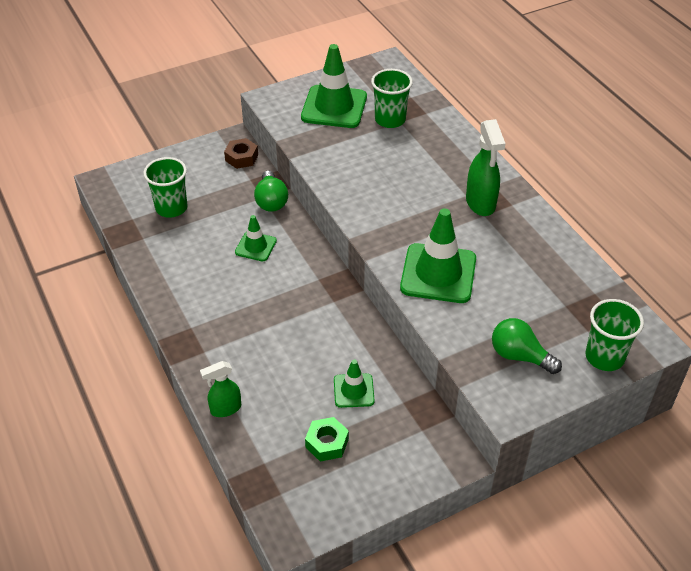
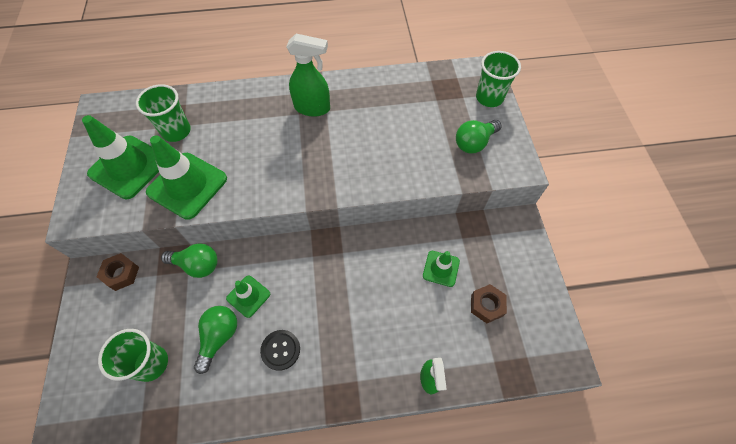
camera: 70 degrees left, 15 degrees up
(209, 241) = (219, 337): none -> green light bulb
(213, 286) = (280, 350): none -> black button
(327, 443) = (486, 305): green nut -> brown nut
(438, 273) = (374, 162): green traffic cone -> green traffic cone (187, 185)

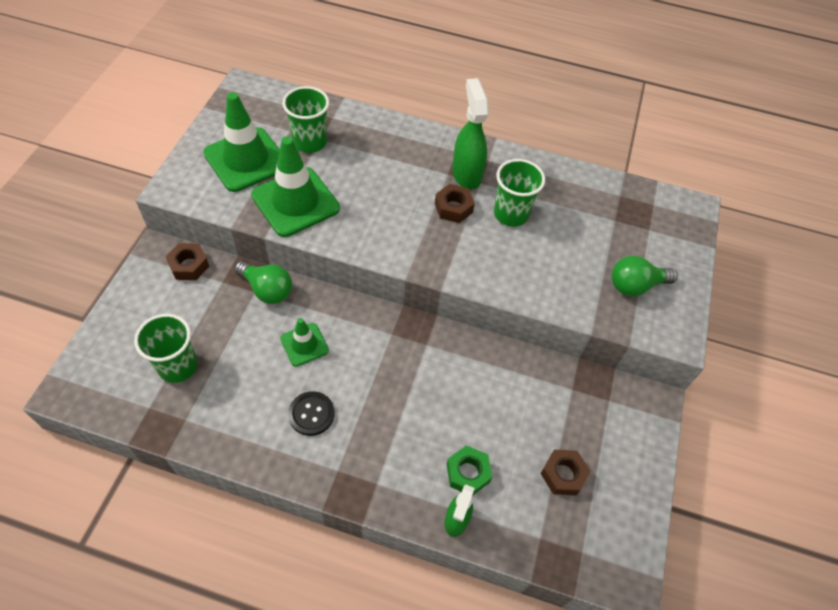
camera: 20 degrees right, 5 degrees down
(219, 337) = (255, 372): green light bulb -> none
(312, 108) = (466, 174): green spray bottle -> green spray bottle turned 135 degrees counterclockwise
(315, 138) = (453, 208): none -> brown nut
(420, 338) = (468, 473): none -> green nut
(441, 268) = (530, 411): green traffic cone -> none
(489, 98) = (681, 242): green cup -> green cup (511, 214)

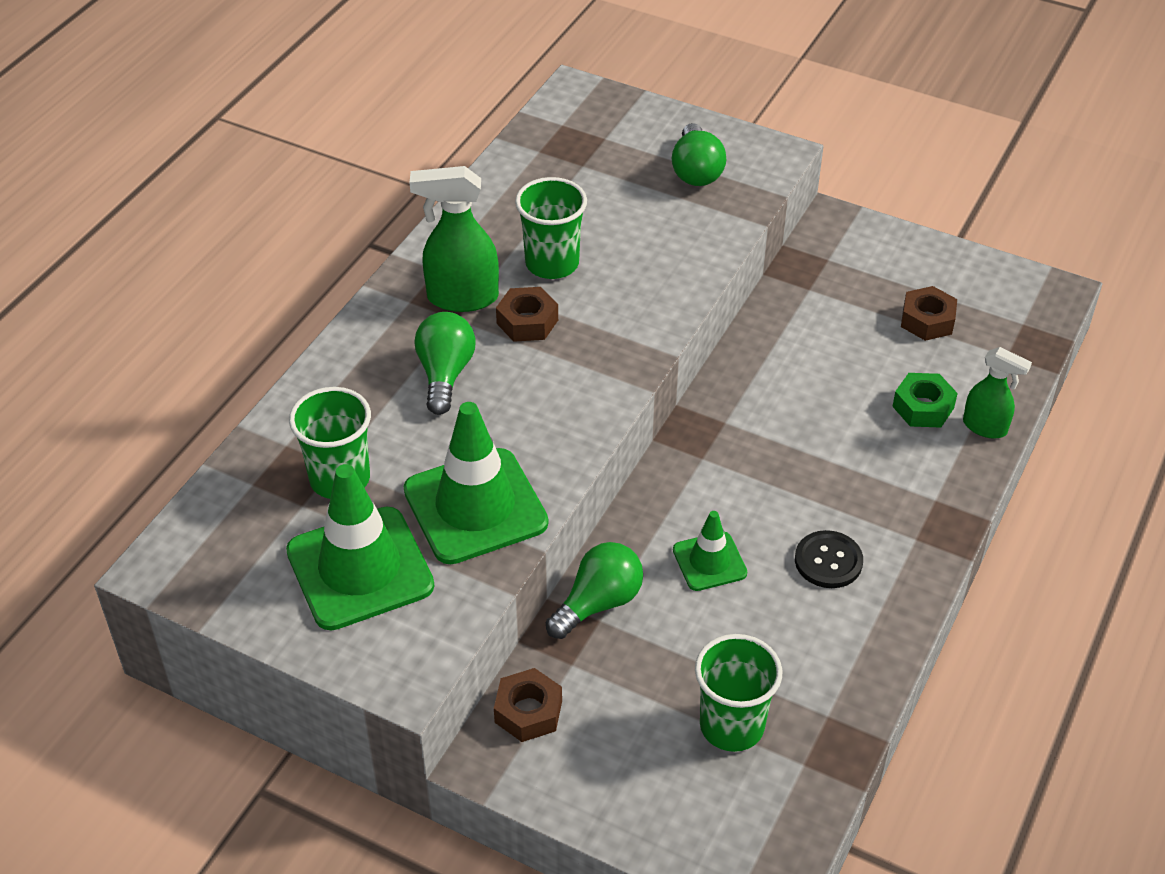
camera: 75 degrees left, 10 degrees down
(399, 175) = (445, 374): none -> green light bulb

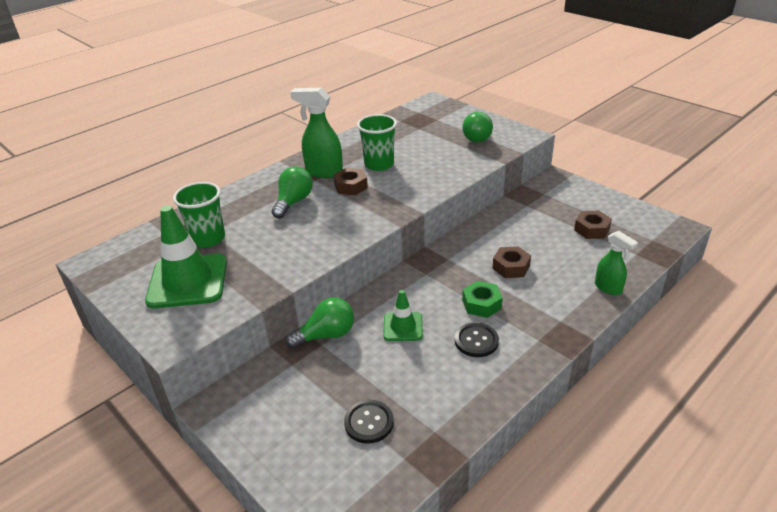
camera: 20 degrees right, 10 degrees down
(475, 506) = (269, 263): green traffic cone -> none
(528, 711) = (252, 385): brown nut -> brown nut (511, 267)
(731, 726) = (369, 422): green cup -> black button
(923, 407) = (572, 271): green nut -> green nut (481, 304)

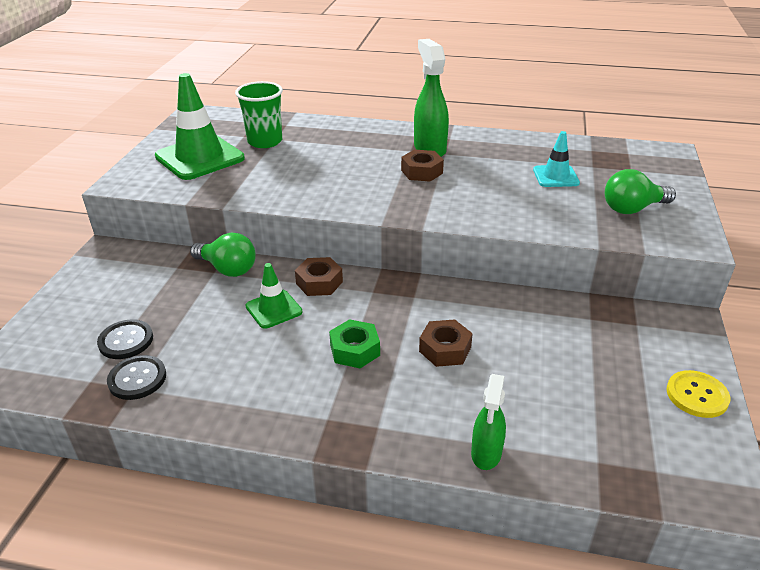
camera: 55 degrees right, 0 degrees up
(293, 202) = (360, 155): green light bulb -> none
(379, 164) = (483, 171): green cup -> none
(416, 144) = (555, 176): none -> turquoise traffic cone
(476, 341) = (288, 368): black button -> black button (137, 379)
(591, 229) = (606, 396): brown nut -> brown nut (319, 282)
(610, 203) = (697, 395): none -> yellow button

